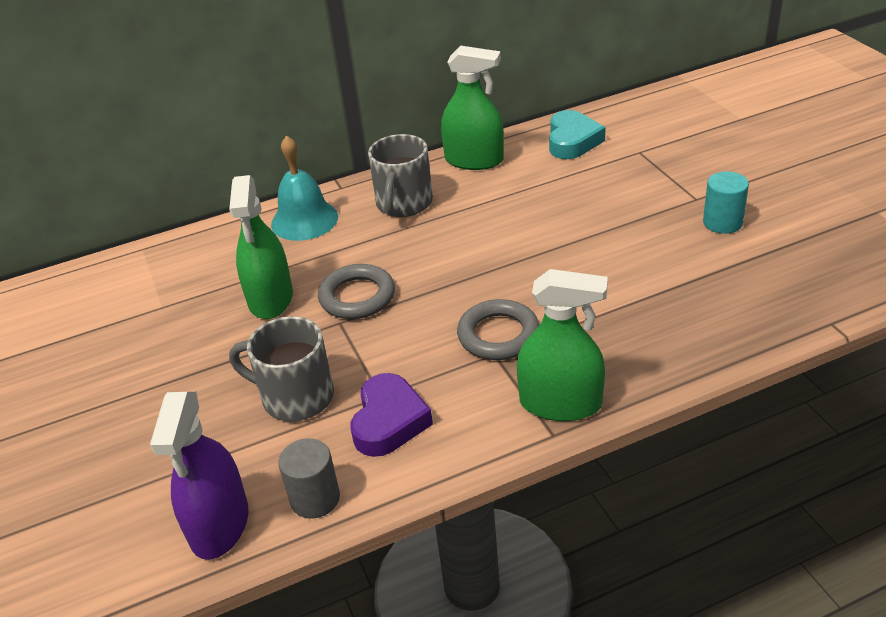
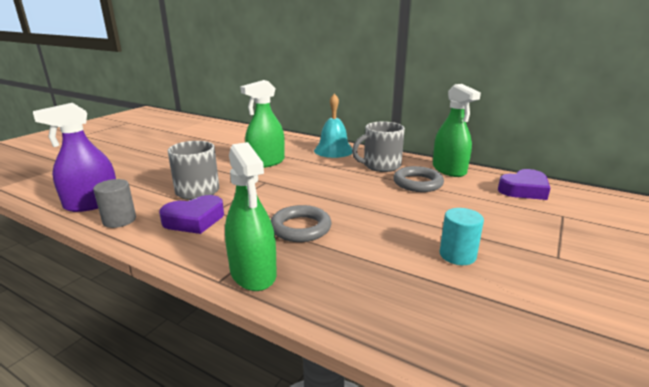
camera: 50 degrees right, 15 degrees down
(357, 297) = (290, 179): grey ring -> grey ring (417, 183)
(572, 141) = (524, 190): turquoise heart -> purple heart
(722, 222) = (552, 280): turquoise cylinder -> turquoise cylinder (457, 255)

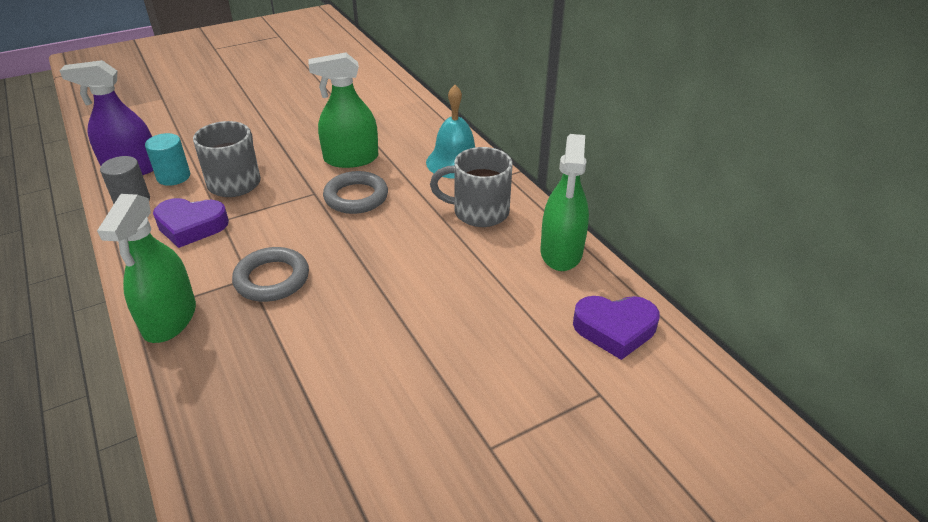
camera: 30 degrees right, 15 degrees up
(417, 183) = (485, 261): grey ring -> grey ring (356, 197)
(457, 255) = (379, 389): turquoise cylinder -> turquoise cylinder (173, 177)

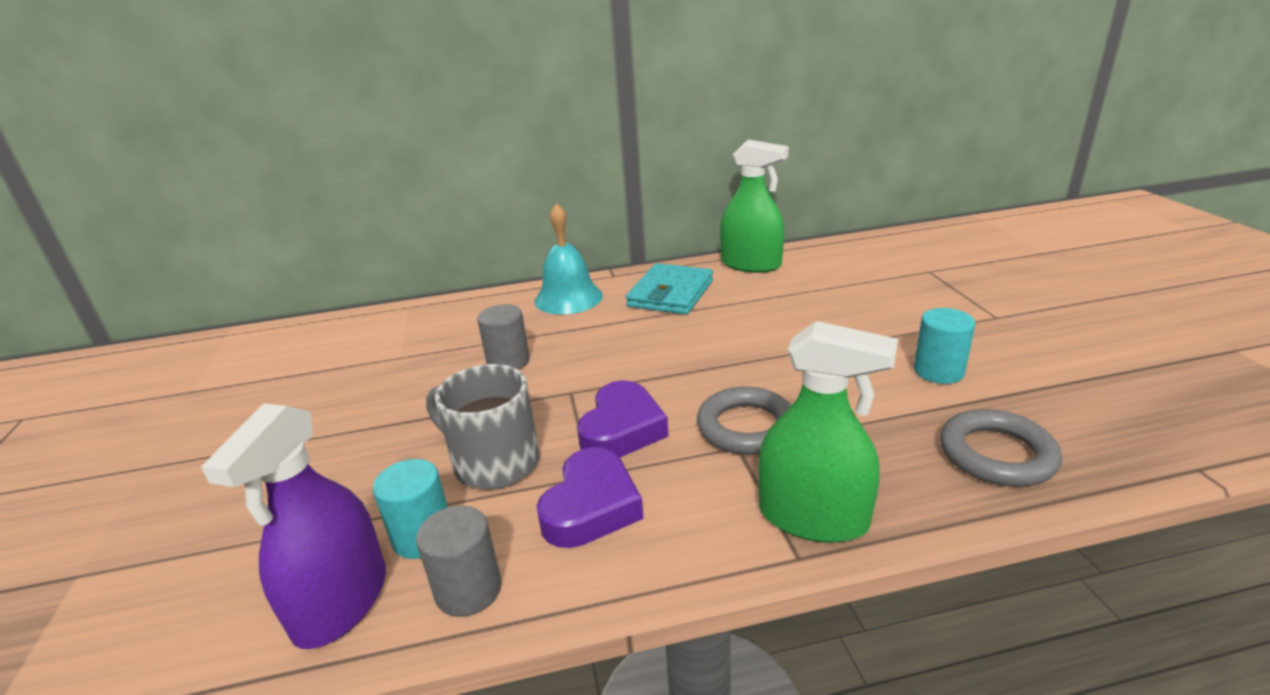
camera: 70 degrees left, 10 degrees down
(351, 159) = (508, 361): green spray bottle -> grey cylinder
(356, 197) = (599, 361): grey ring -> grey ring (996, 454)
(363, 391) = (938, 371): none -> turquoise cylinder
(479, 212) = (670, 293): grey mug -> turquoise wallet
(615, 329) = (856, 257): purple heart -> purple heart (622, 429)

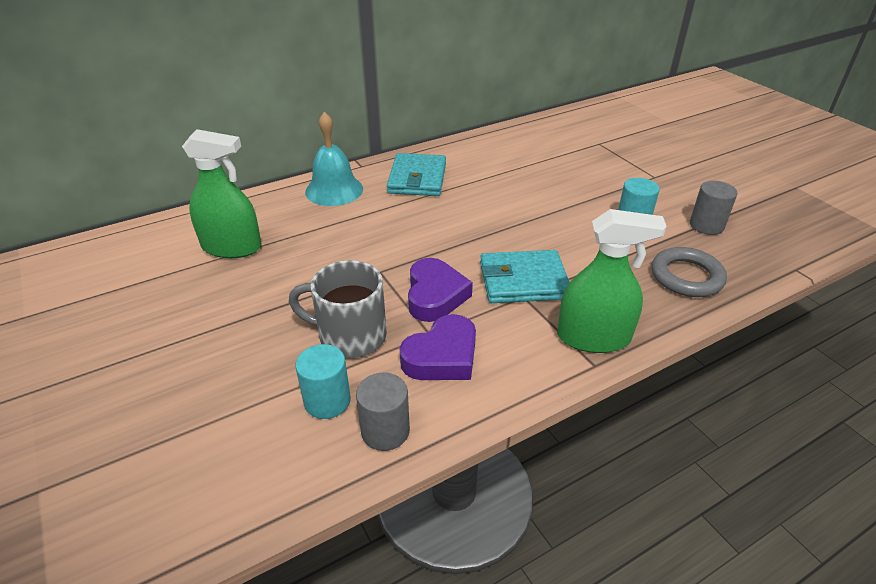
camera: 20 degrees left, 10 degrees up
(341, 602) = (293, 460): purple spray bottle -> none
(508, 361) = (314, 252): grey cylinder -> grey cylinder (706, 225)
(591, 506) = (442, 356): purple heart -> purple heart turned 45 degrees clockwise
(746, 427) = (523, 281): grey ring -> turquoise wallet
(751, 264) = (468, 147): green spray bottle -> green spray bottle (232, 247)

